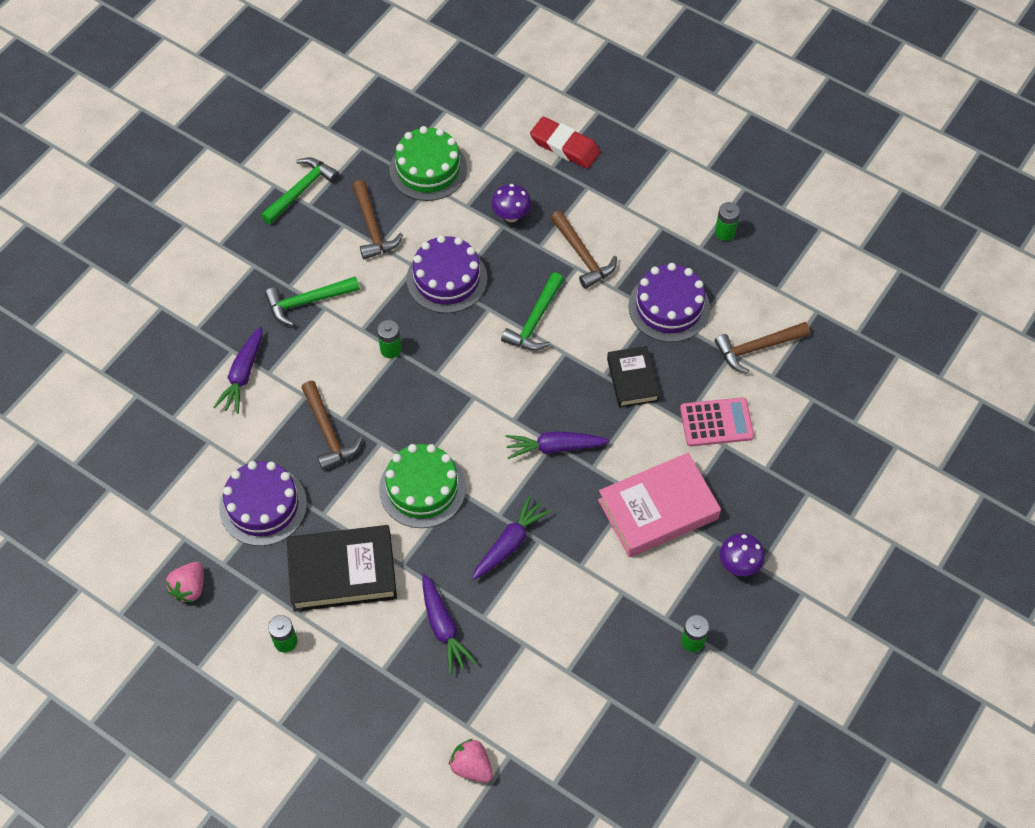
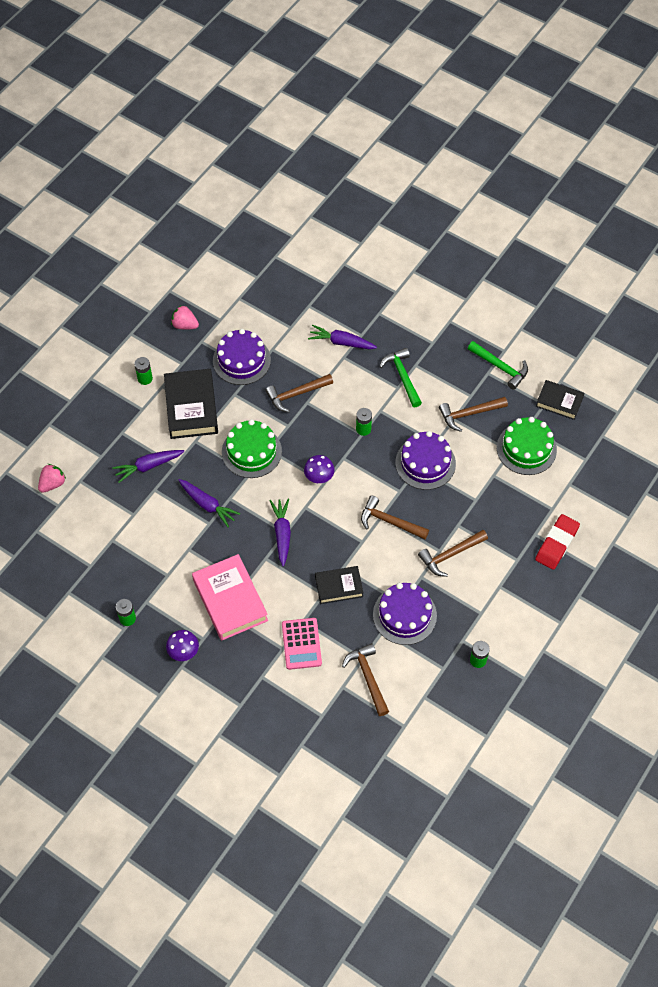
camera: 90 degrees right, 0 degrees up
(359, 131) = (559, 402): none -> black book
(511, 216) = (485, 505): purple mushroom -> purple mushroom (319, 478)
(535, 321) = (390, 522): green hammer -> brown hammer

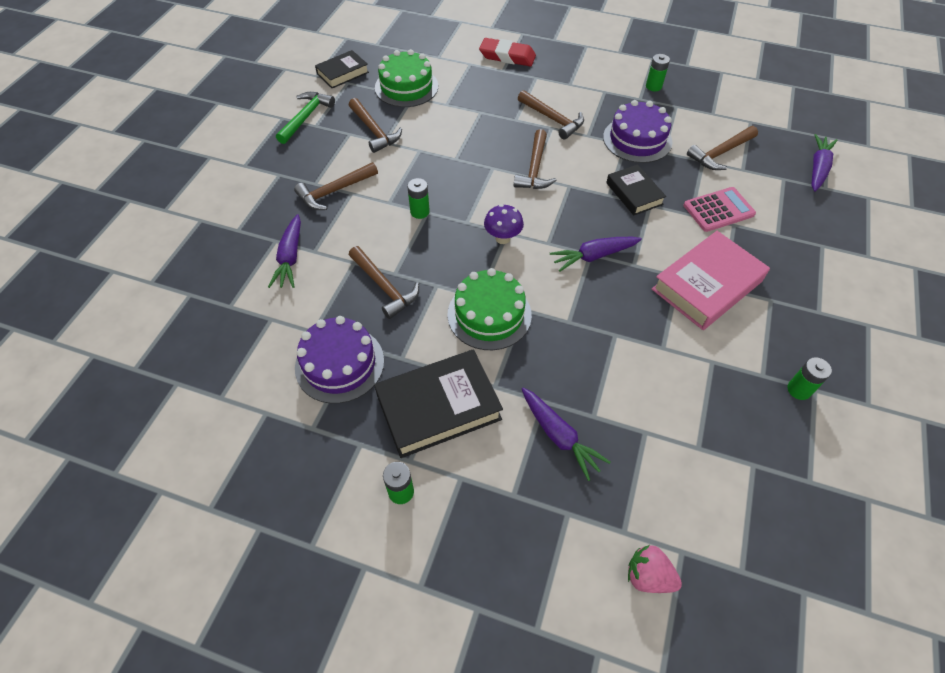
camera: 105 degrees left, 5 degrees down
(184, 652) = (800, 314): purple mushroom -> none
(185, 325) = (282, 461): pink strawberry -> none
(208, 505) = (589, 343): purple carrot -> purple carrot (818, 168)
(402, 377) = (334, 191): green hammer -> brown hammer
(425, 463) = (449, 154): purple cake -> none
(559, 402) = (343, 73): black book -> black book turned 45 degrees clockwise

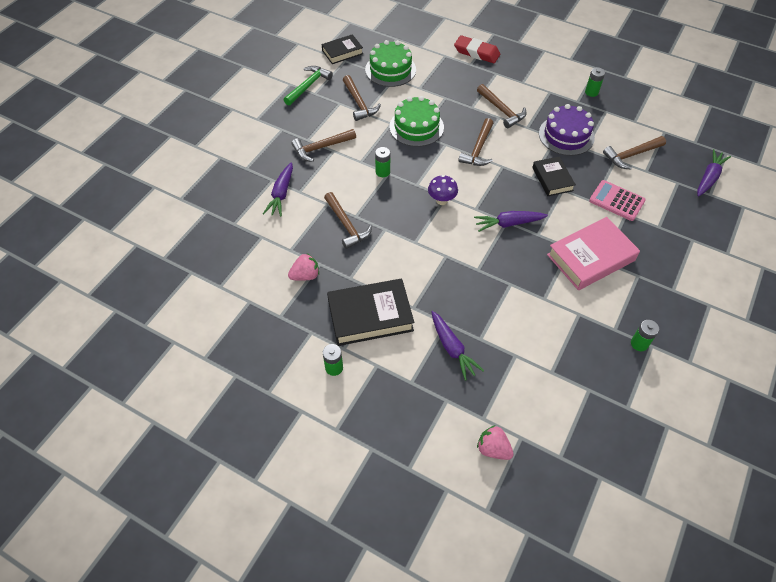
camera: 10 degrees right, 0 degrees up
(339, 364) = (305, 275): purple cake -> pink strawberry
(489, 314) = (420, 256): green cake -> green cake (416, 127)
(718, 210) = (616, 201): pink calculator -> pink calculator turned 135 degrees counterclockwise

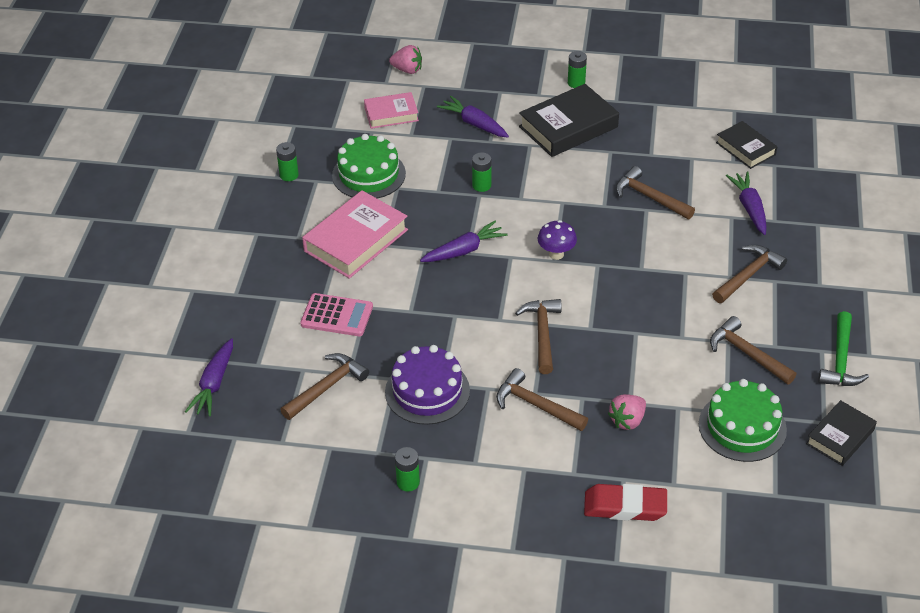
camera: 160 degrees right, 10 degrees down
(305, 275) = (657, 141): pink strawberry -> pink strawberry (627, 420)
(382, 172) = (649, 267): green battery -> green battery (481, 185)
(416, 127) = (644, 341): green cake -> green cake (368, 174)
(527, 388) = (391, 114): none -> pink book
(552, 179) = (427, 321): black book -> black book (745, 149)

